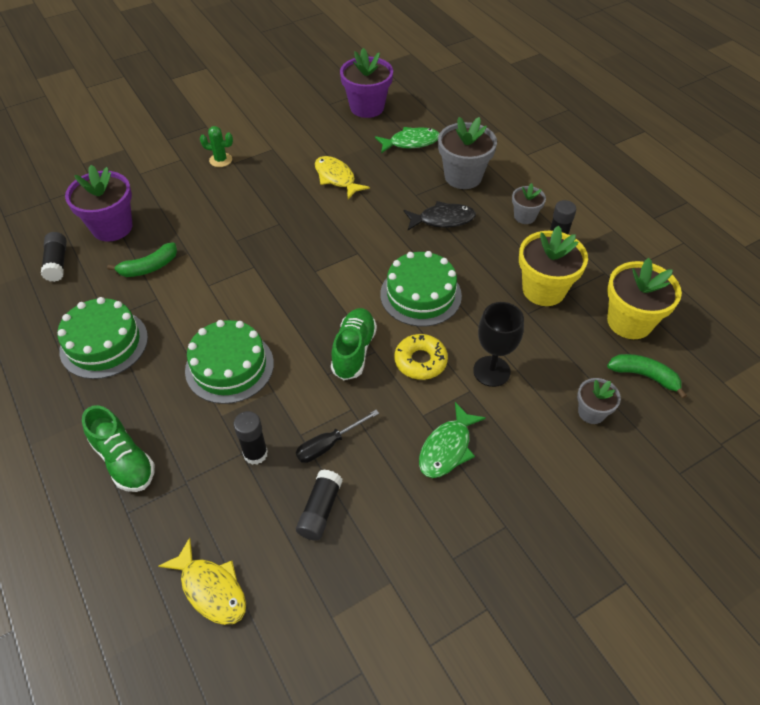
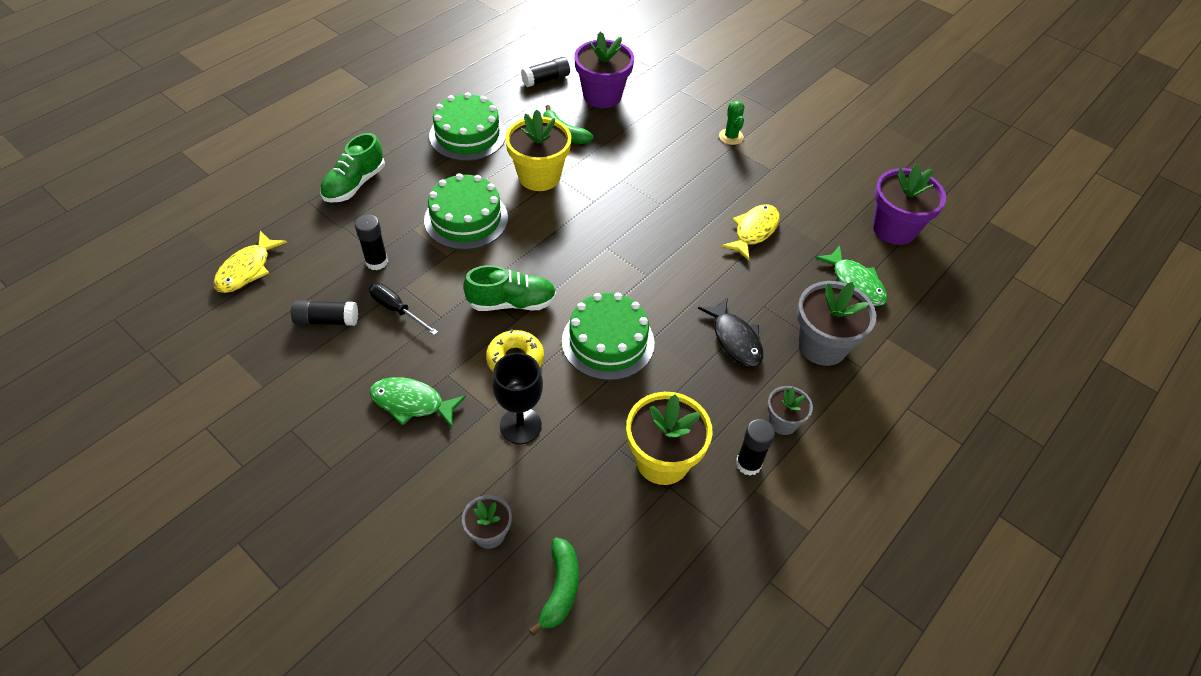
camera: 70 degrees right, 0 degrees up
(629, 322) = (645, 564): yellow flower pot -> yellow flower pot (539, 176)

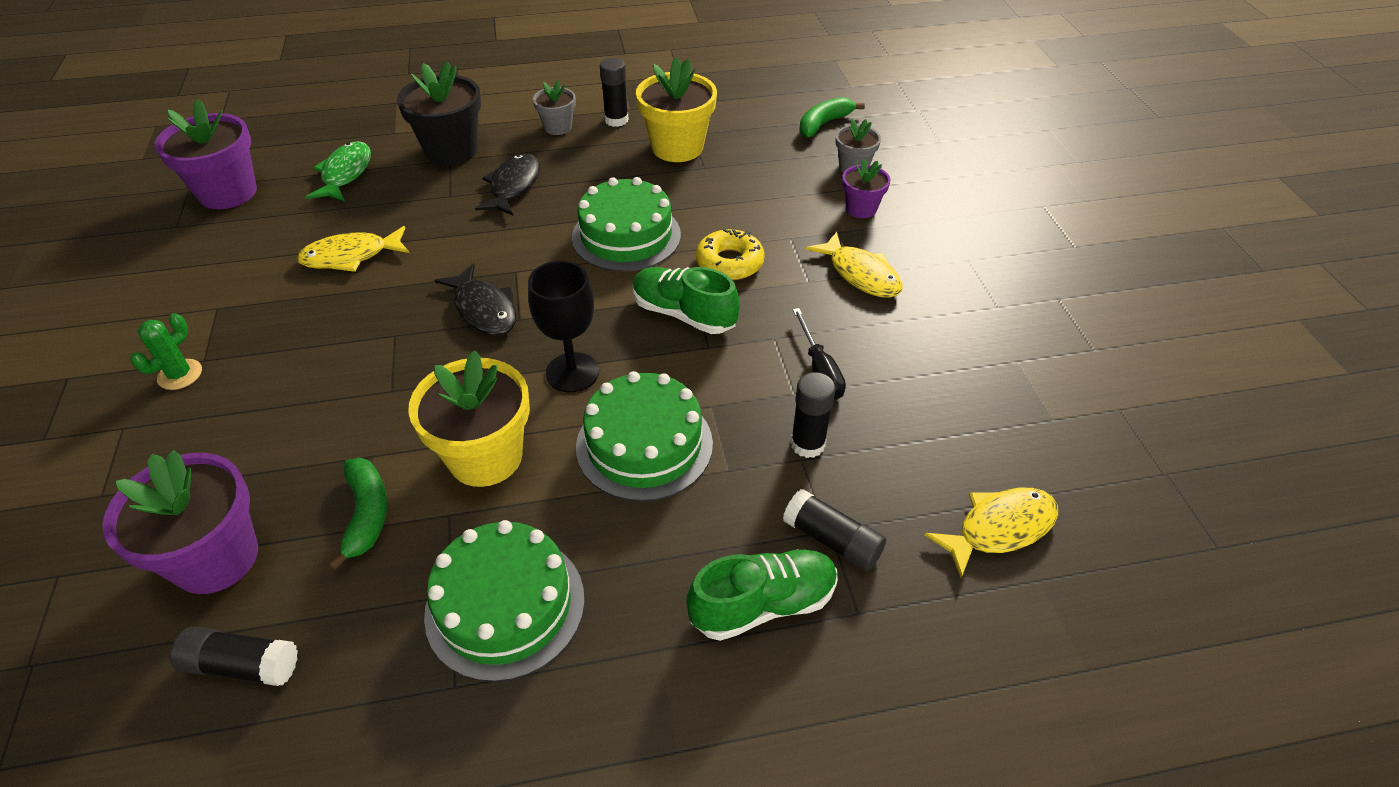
camera: 140 degrees left, 5 degrees down
(327, 320) = (912, 398): black glue stick -> black glue stick (832, 540)
(411, 403) = (861, 274): green fish -> yellow fish
(451, 478) = (861, 209): none -> purple flower pot
(520, 425) = (771, 214): black goblet -> black goblet (572, 372)
(633, 242) = (484, 309): none -> black fish
(822, 346) = (452, 151): grey flower pot -> black flower pot

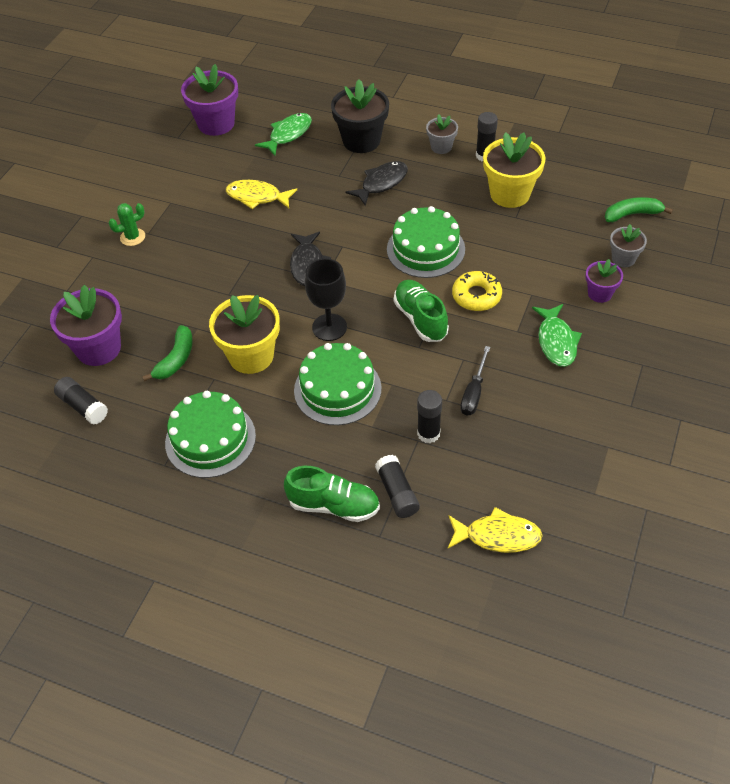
camera: 35 degrees right, 5 degrees up
(861, 274) = (556, 341): yellow fish -> green fish

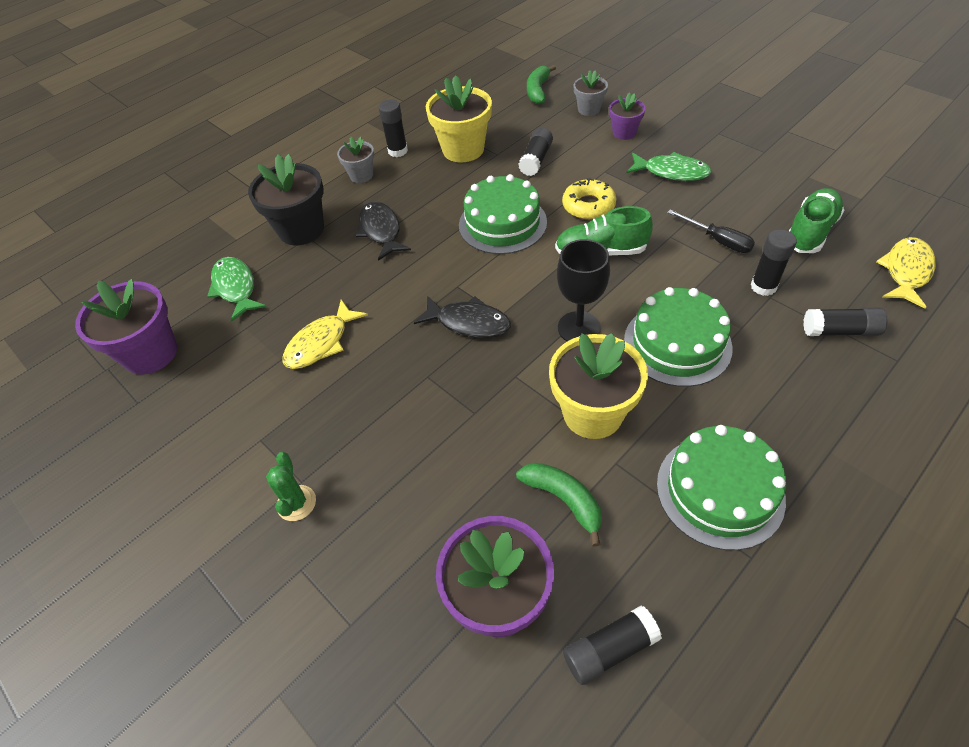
camera: 65 degrees left, 0 degrees up
(333, 505) = (850, 389): green shoe -> green shoe (810, 232)
(521, 244) = (536, 160): none -> black glue stick

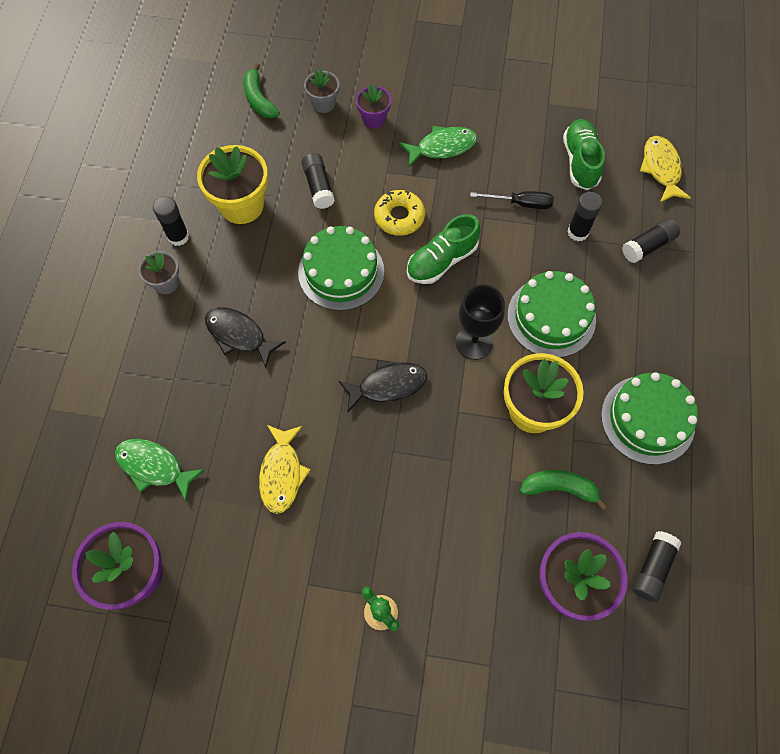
camera: 40 degrees left, 15 degrees up
(301, 230) = (161, 373): black flower pot -> none

